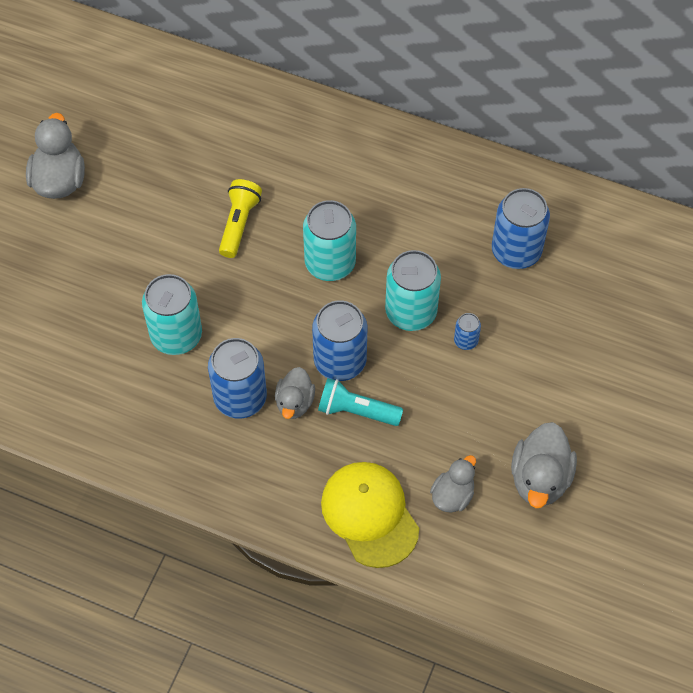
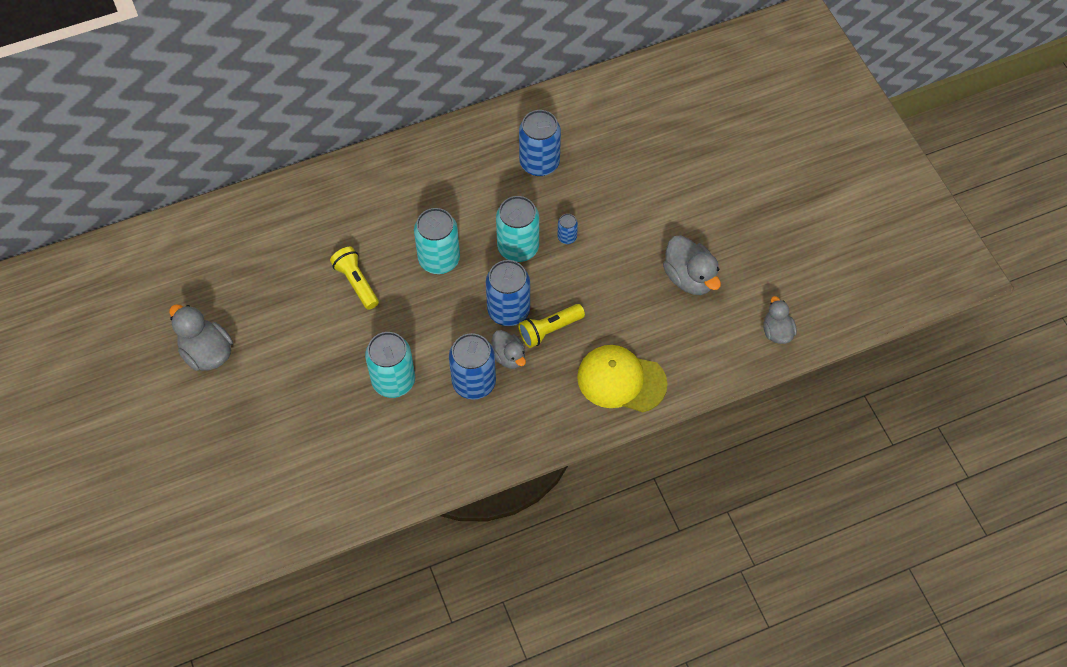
camera: 45 degrees left, 0 degrees up
(356, 411) = (549, 330): turquoise flashlight -> yellow flashlight
(452, 495) = (654, 329): grey duck -> grey duck (777, 332)

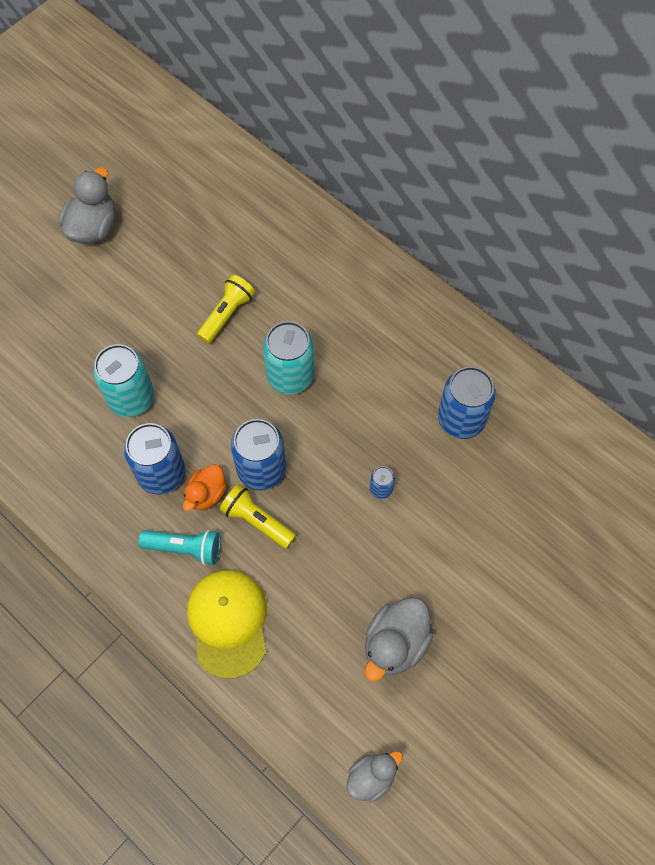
camera: 65 degrees right, 5 degrees up
(509, 357) = (206, 494): grey duck -> orange duck
(518, 247) = (343, 445): turquoise can -> none
(546, 388) = (185, 548): none -> turquoise flashlight

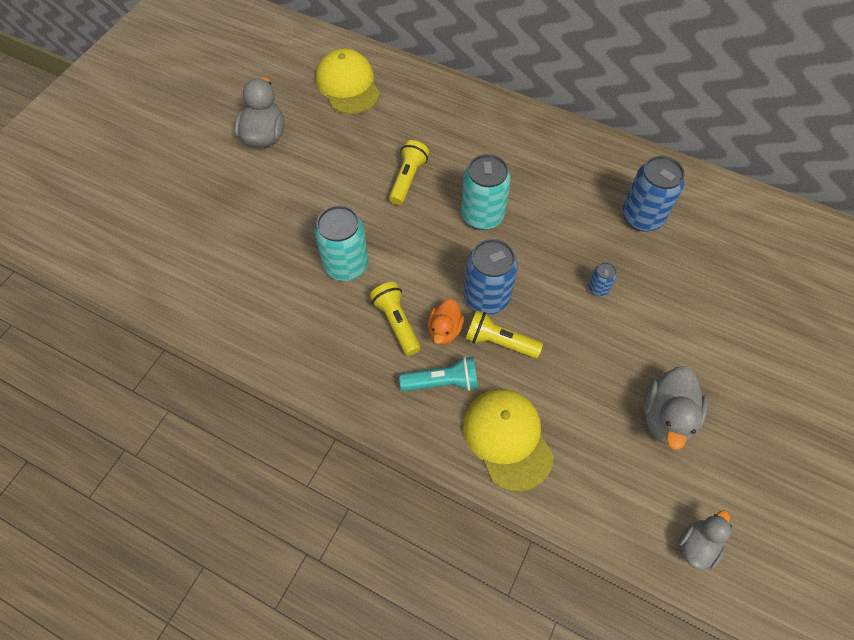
camera: 15 degrees left, 5 degrees down
(161, 473) = (396, 322): blue can -> yellow flashlight
(200, 185) = (348, 85): none -> yellow cap

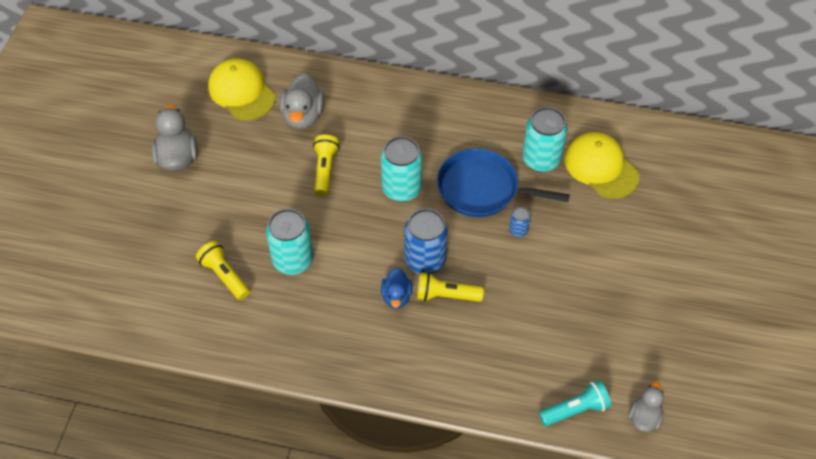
camera: 15 degrees left, 5 degrees down
(396, 322) = (353, 299): yellow flashlight -> yellow flashlight (224, 275)
(442, 382) = (407, 340): turquoise flashlight -> turquoise flashlight (575, 410)
(444, 330) = (396, 296): orange duck -> blue duck
(507, 438) = (474, 373): yellow cap -> yellow cap (601, 167)
(569, 234) = (482, 189): none -> blue pan
(642, 217) = (541, 159): blue can -> turquoise can
(666, 417) = (599, 324): grey duck -> grey duck (303, 116)

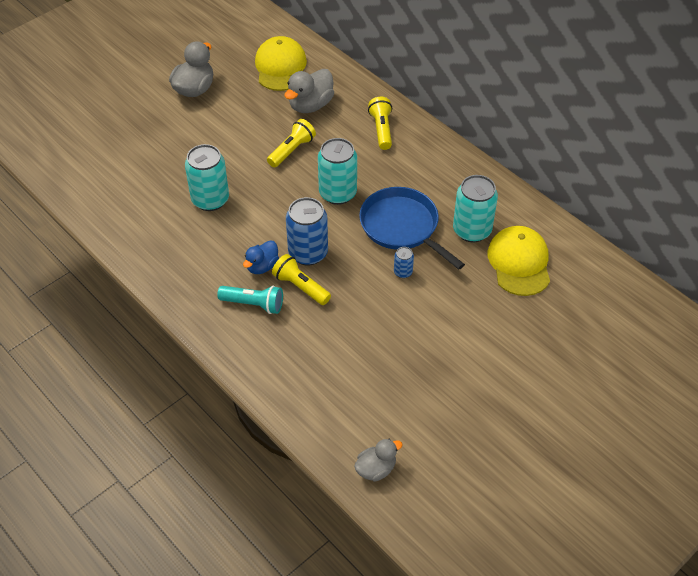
camera: 35 degrees right, 5 degrees down
(224, 275) = (153, 184): yellow flashlight -> yellow flashlight (381, 129)
(575, 410) = (324, 428): turquoise flashlight -> turquoise flashlight (253, 304)

